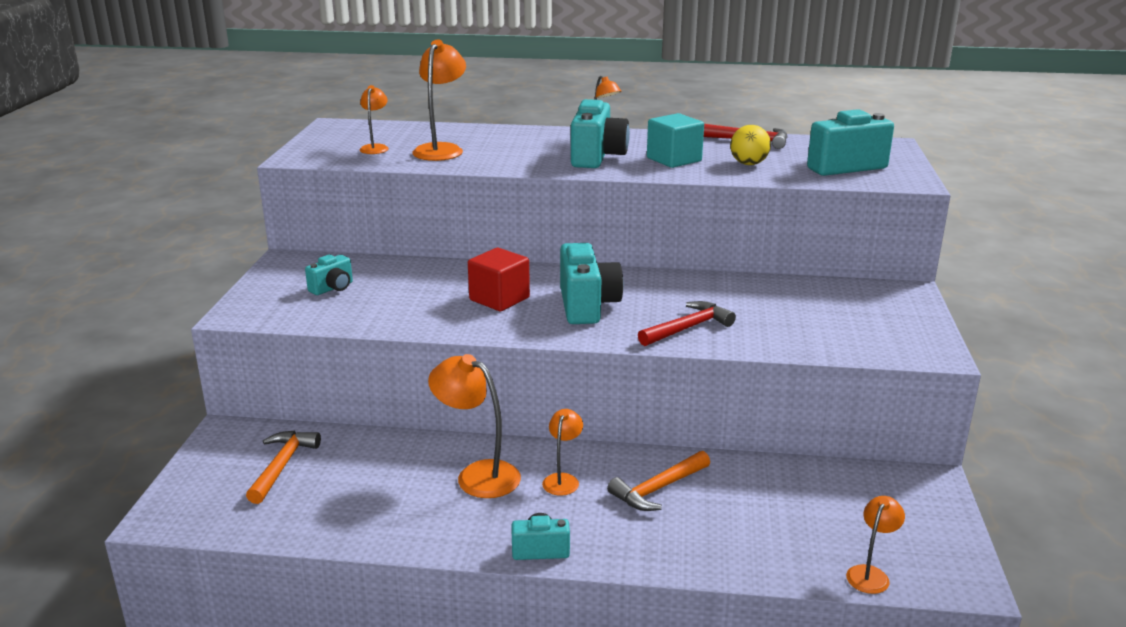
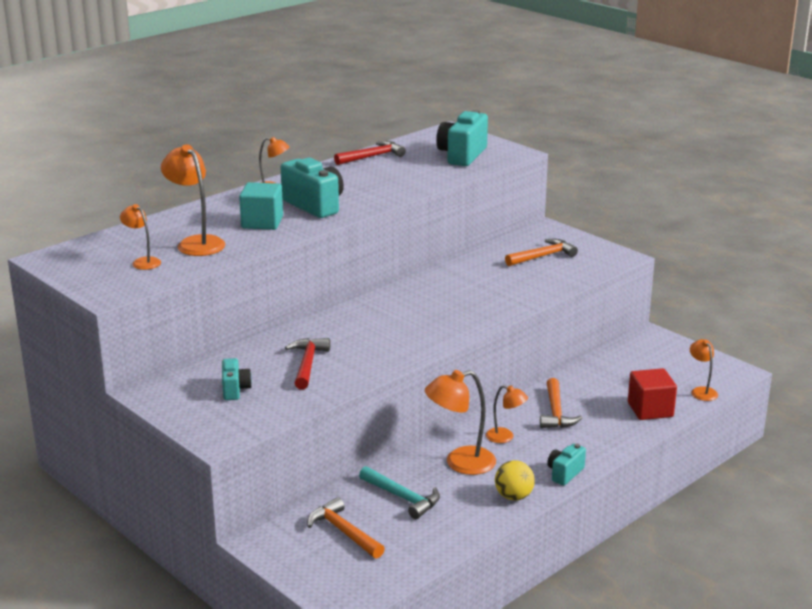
camera: 50 degrees left, 0 degrees up
(375, 470) = (402, 498): none -> turquoise hammer
(499, 299) = (357, 340): red cube -> red cube (650, 410)
(562, 479) = (505, 437): orange lamp -> orange lamp turned 150 degrees clockwise
(587, 306) = (415, 317): turquoise camera -> none
(674, 159) = (363, 188): turquoise cube -> turquoise cube (262, 222)
(688, 328) = (493, 302): red hammer -> red hammer (307, 364)
(748, 164) = (411, 174): yellow ball -> yellow ball (513, 496)
(841, 314) = (543, 256): none -> orange hammer

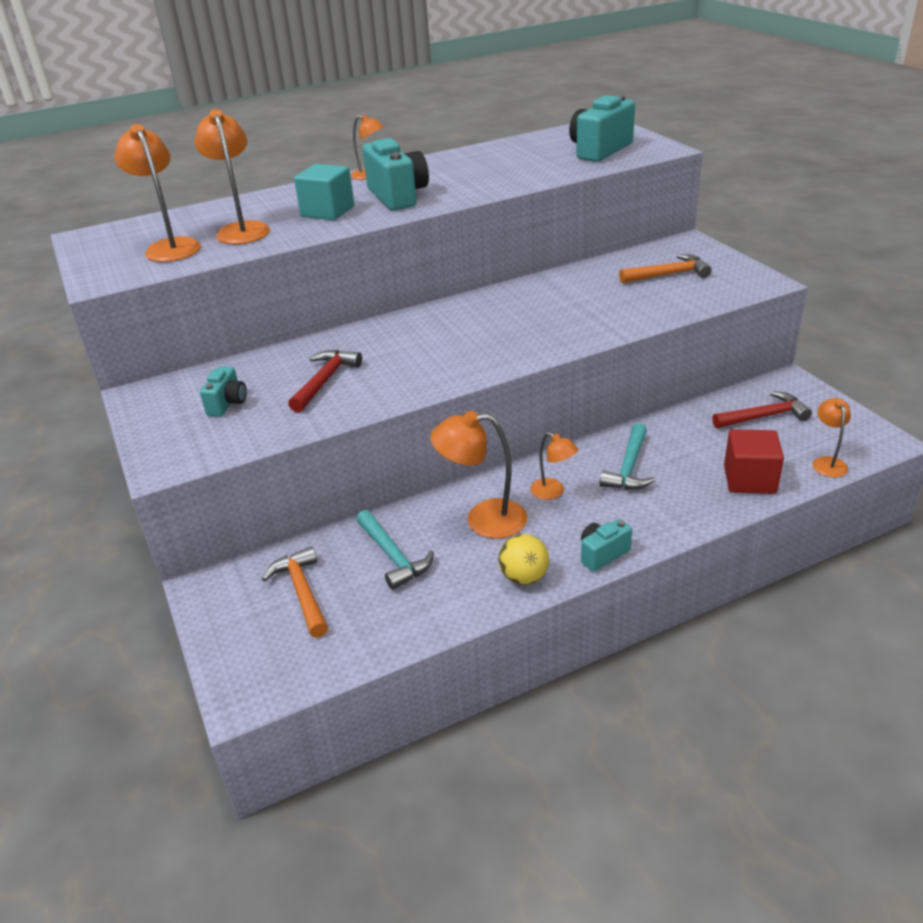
camera: 20 degrees right, 10 degrees up
(142, 262) = (170, 246): orange lamp -> orange lamp, size x1.72
(372, 156) = (499, 148): red hammer -> red hammer (764, 416)
(556, 412) = (629, 467): orange hammer -> turquoise hammer

